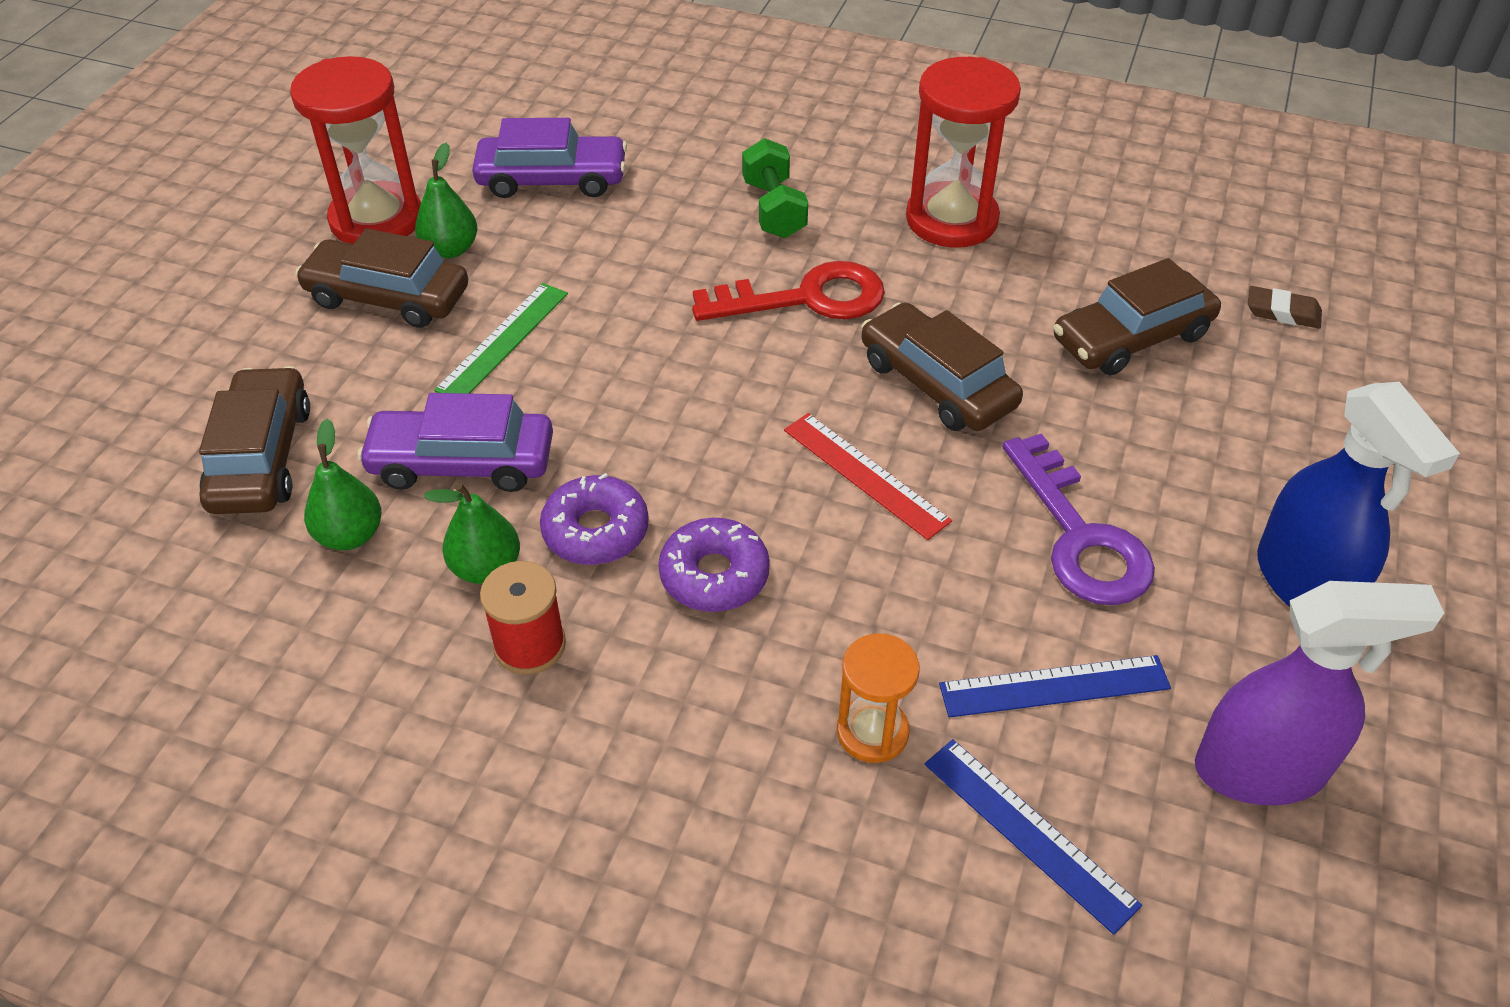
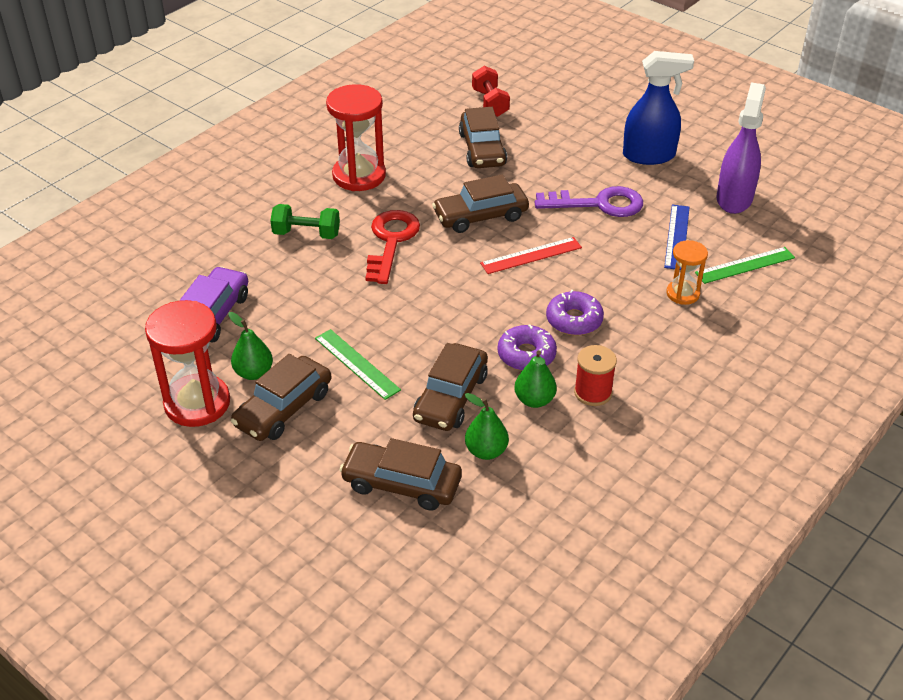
camera: 70 degrees left, 5 degrees down
(462, 462) = (451, 397): purple car -> brown car
(1029, 832) = (745, 265): blue ruler -> green ruler
(1282, 312) = (490, 103): brown eraser -> red dumbbell

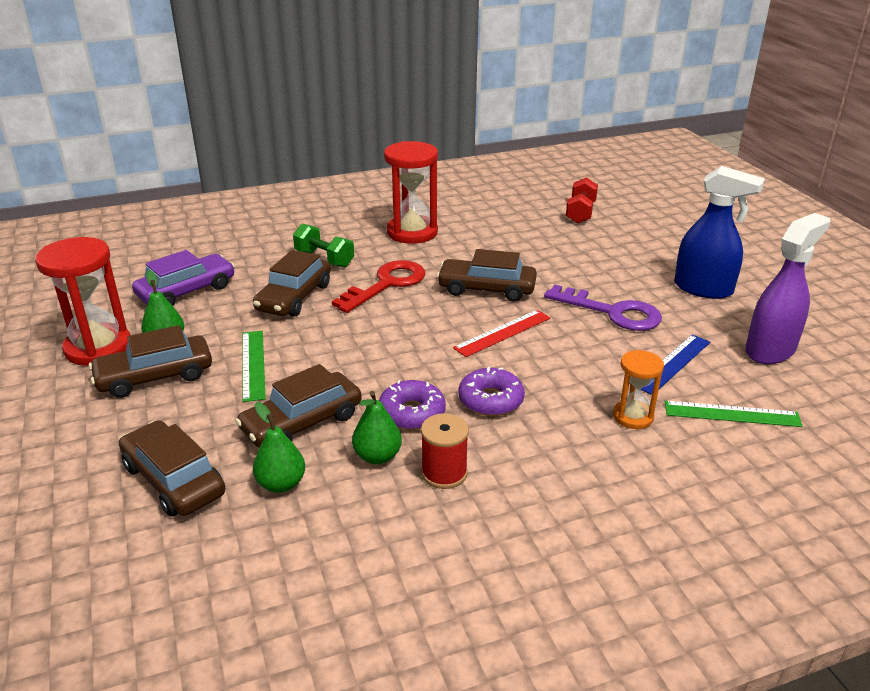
camera: 30 degrees right, 10 degrees down
(482, 149) = (539, 242): brown car -> brown car (294, 297)
(531, 255) = (502, 333): red ruler -> red ruler turned 45 degrees counterclockwise

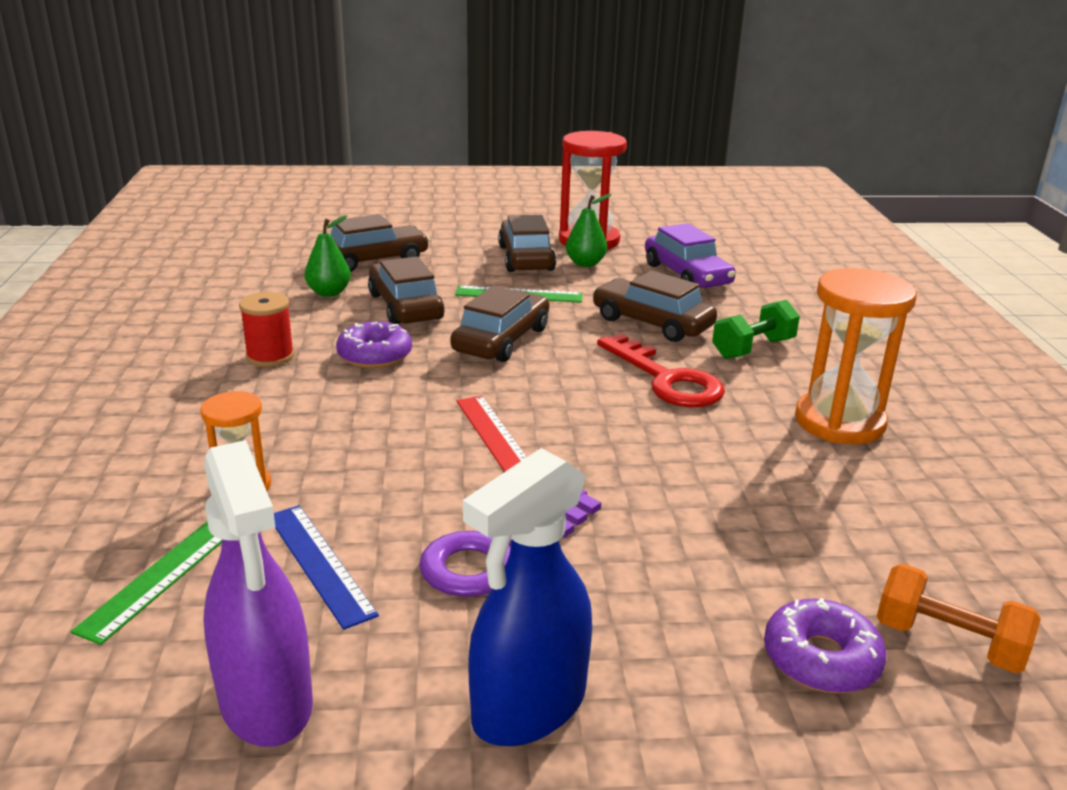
camera: 105 degrees right, 5 degrees down
(377, 456) = (325, 331): green pear -> none
(412, 232) = (839, 422): red hourglass -> orange hourglass
(486, 289) = (626, 450): brown car -> brown car (501, 340)
(491, 400) = (359, 400): purple donut -> purple donut (821, 659)
(580, 213) = (948, 642): red dumbbell -> orange dumbbell

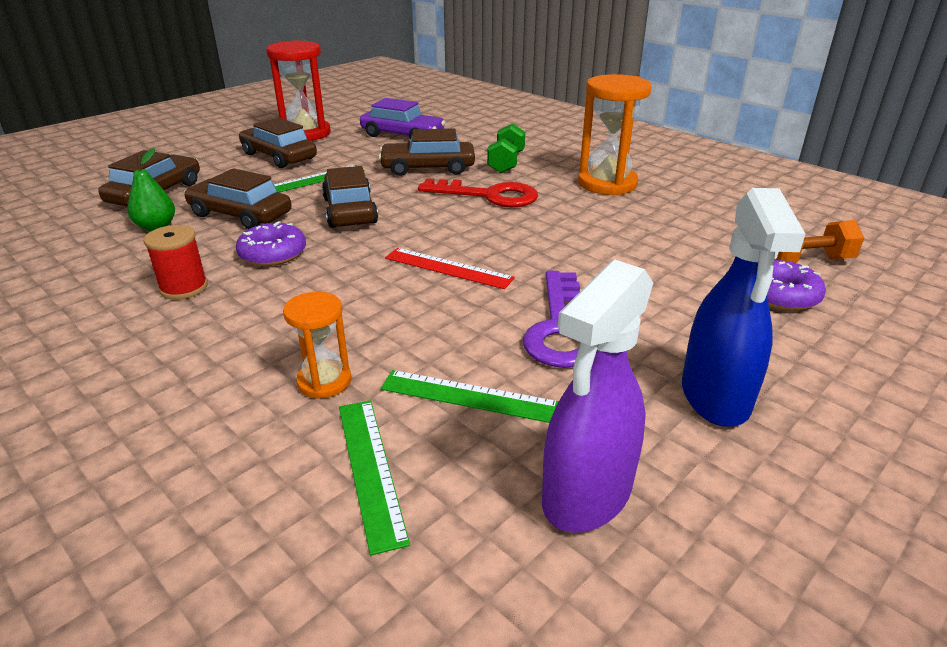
camera: 40 degrees left, 5 degrees up
(266, 702) = (586, 495): purple spray bottle -> purple spray bottle turned 105 degrees clockwise
(319, 563) = (469, 396): blue ruler -> green ruler
(585, 263) = (327, 147): green pear -> none

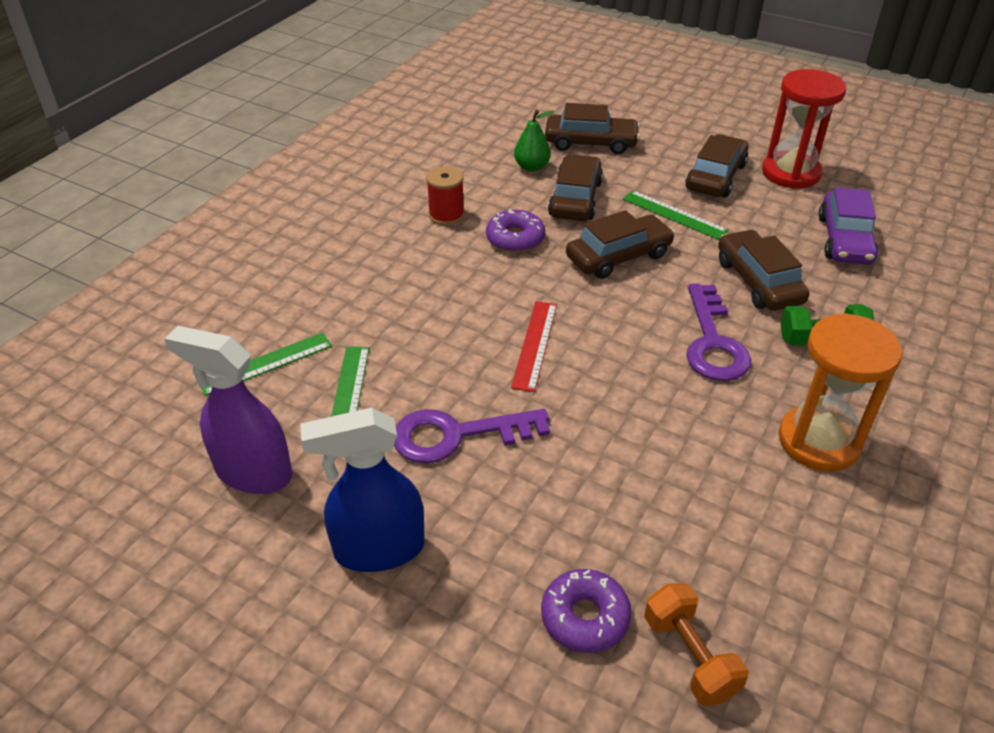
camera: 75 degrees right, 10 degrees up
(324, 381) = (350, 318): orange hourglass -> none
(489, 195) = (713, 342): red key -> purple key

